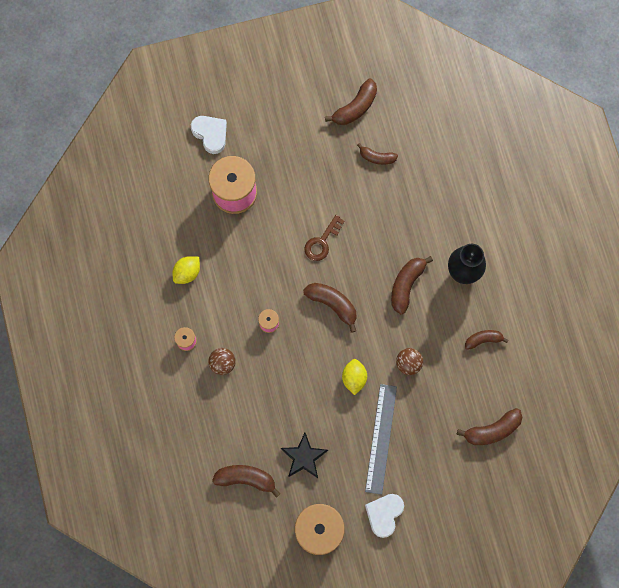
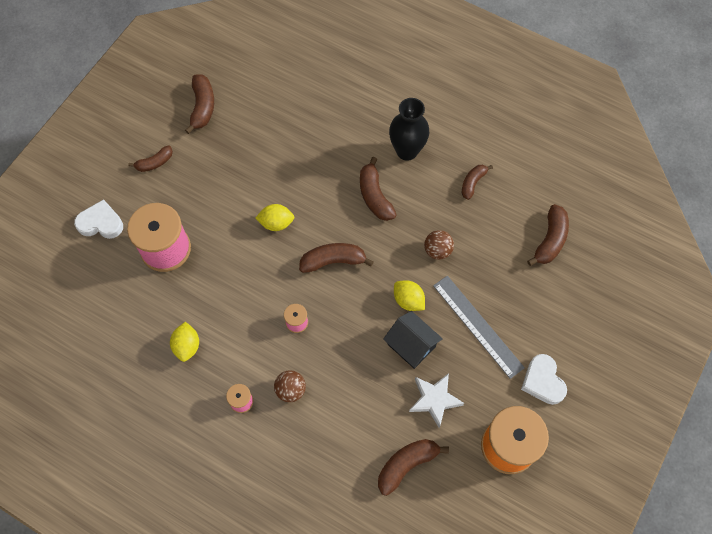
camera: 45 degrees left, 10 degrees down
(304, 457) = (434, 400): black star -> white star
(322, 242) = (276, 223): brown key -> yellow lemon
(325, 409) = (411, 345): none -> black house
(377, 157) = (256, 127): brown banana -> brown banana (155, 163)

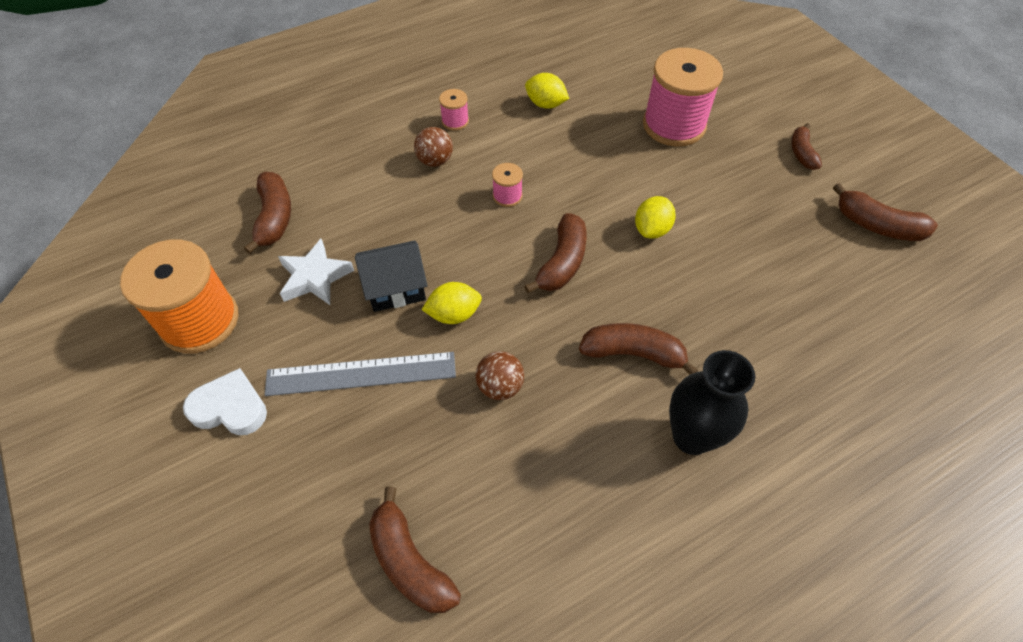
camera: 120 degrees right, 10 degrees down
(101, 223) = (737, 88): white heart -> none
(472, 183) = (582, 502): brown banana -> none

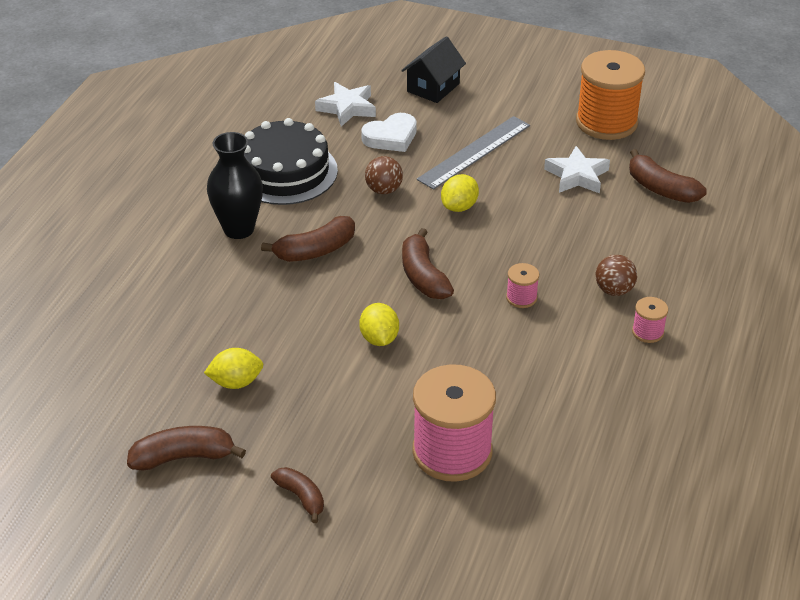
camera: 140 degrees right, 15 degrees down
(230, 407) = (524, 104): white heart -> white heart (391, 137)
(395, 288) = (517, 199): black house -> black house (433, 87)
(410, 562) = (347, 108): brown banana -> white star
(545, 104) = (594, 398): yellow lemon -> yellow lemon (236, 382)
(578, 494) = (285, 172): none -> black cake

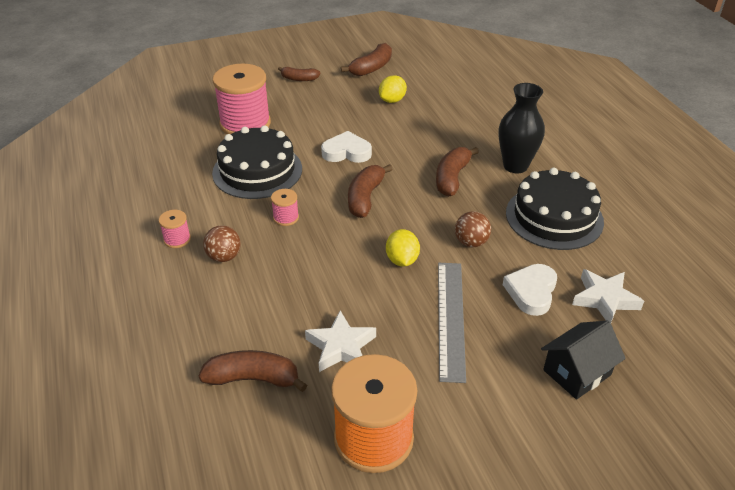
camera: 140 degrees right, 0 degrees up
(379, 338) = (346, 152): yellow lemon -> white heart
(423, 276) = (365, 198): brown banana -> brown banana turned 105 degrees counterclockwise
(433, 87) = (577, 372): black house -> black house turned 60 degrees clockwise
(500, 369) = (257, 171): none -> black cake

